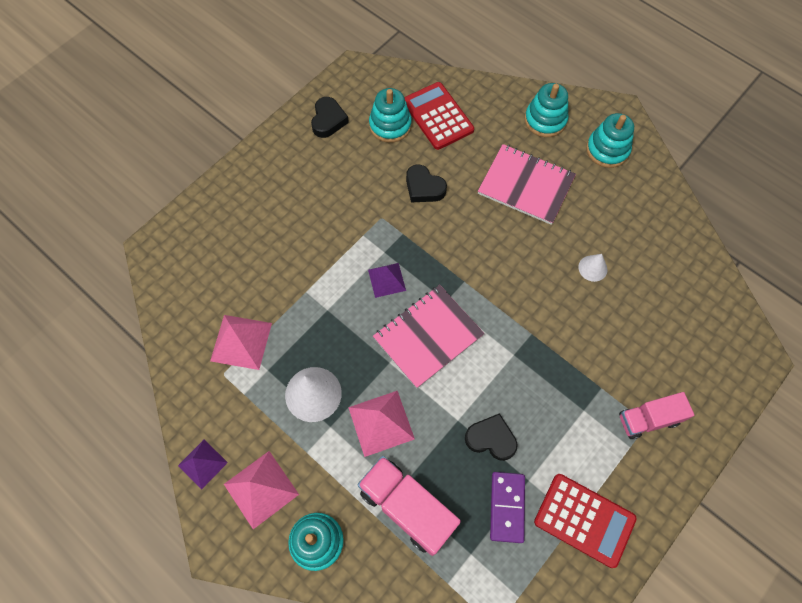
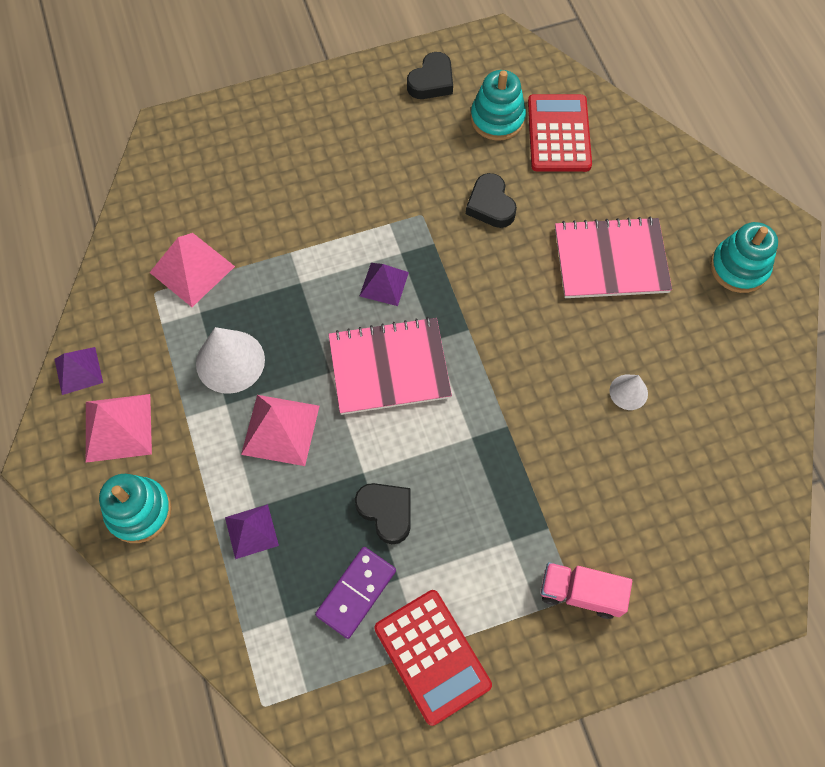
camera: 30 degrees right, 0 degrees up
(407, 507) = (251, 531): pink truck -> purple pyramid
(526, 185) = (611, 260): pink notebook -> pink notebook turned 60 degrees counterclockwise
(545, 120) = (684, 197): turquoise stacking toy -> none

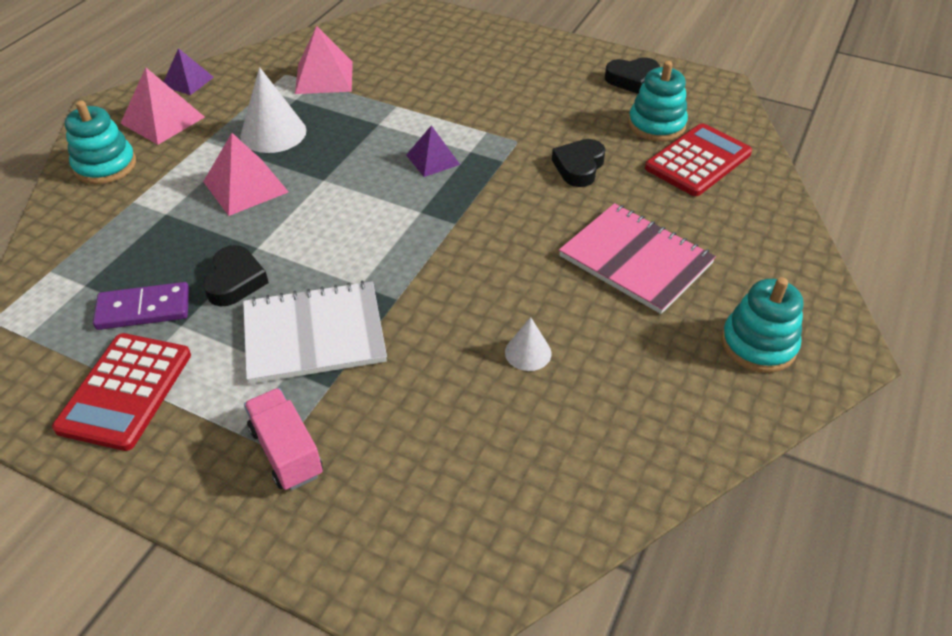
camera: 45 degrees right, 20 degrees down
(251, 531) = (143, 224): purple pyramid -> none
(389, 367) = (365, 205): pink notebook -> none
(492, 501) = (314, 334): none -> white notebook

